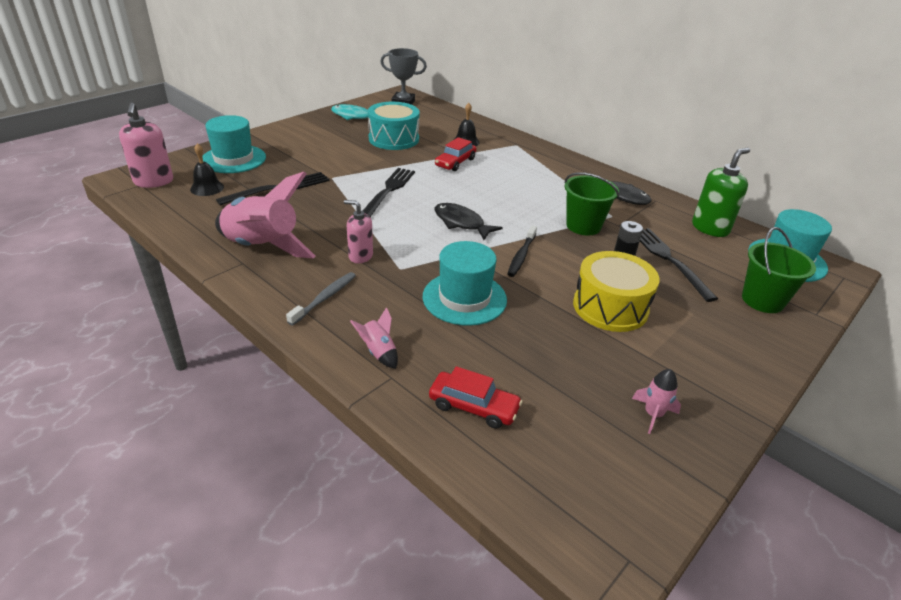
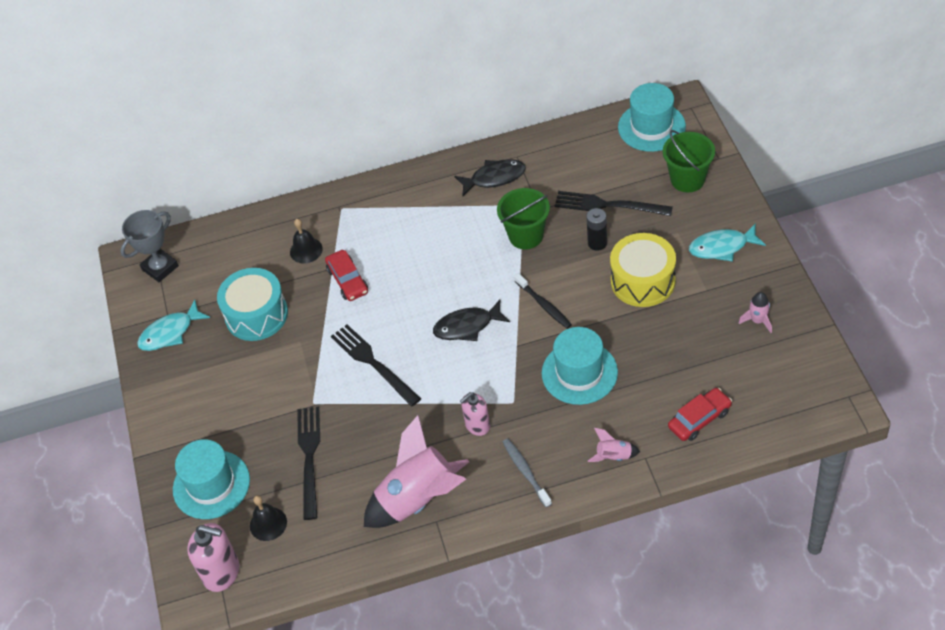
camera: 50 degrees left, 15 degrees up
(710, 228) = (582, 146): green soap dispenser -> none
(715, 351) = (722, 247): none -> turquoise fish

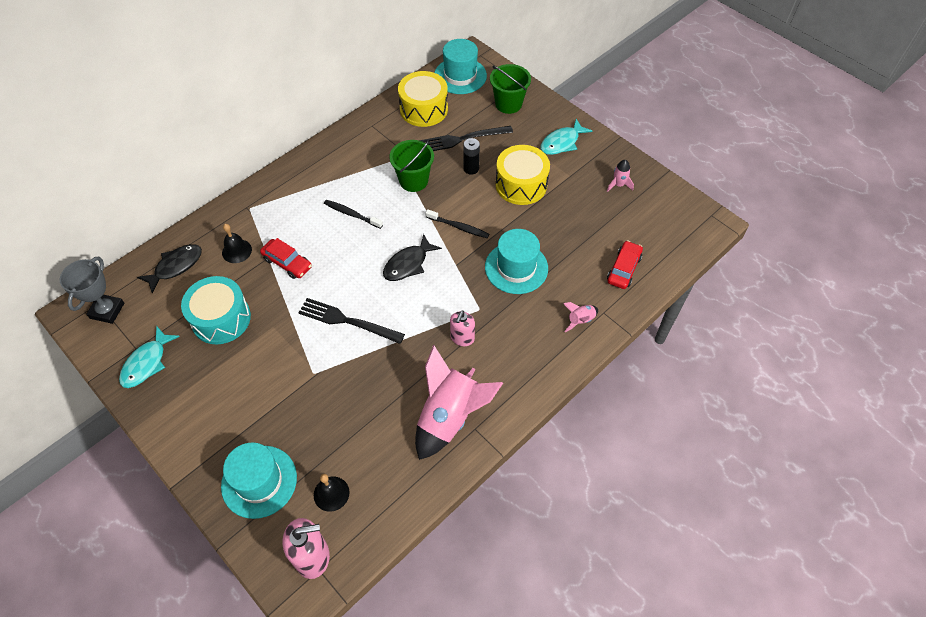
camera: 35 degrees left, 5 degrees up
(309, 457) = (336, 420): black fork -> none
(439, 251) = (351, 214): none -> black toothbrush
(494, 178) = (363, 146): black fish -> black fish (176, 266)
(525, 472) = (522, 359): grey toothbrush -> none
(585, 155) = (424, 109): none -> yellow drum

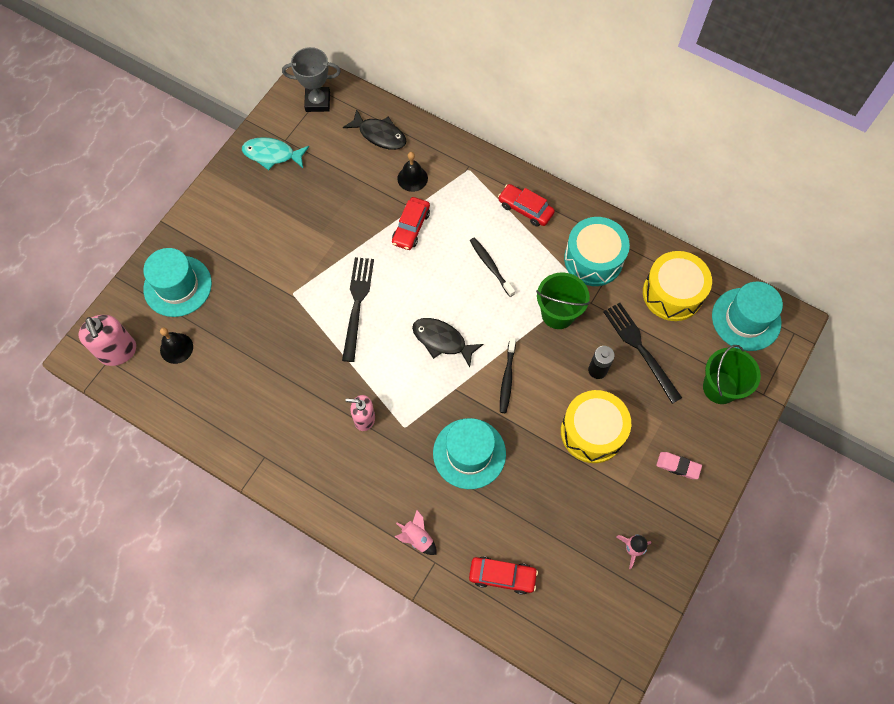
camera: 75 degrees right, 10 degrees up
(221, 319) = (332, 195): turquoise drum -> turquoise drum (593, 259)
(308, 178) = (525, 209): none -> red car
(351, 214) = (490, 266): black toothbrush -> black toothbrush turned 45 degrees counterclockwise
(450, 417) = (272, 430): pink rocket -> none
(562, 143) = (678, 466): turquoise fish -> pink eraser

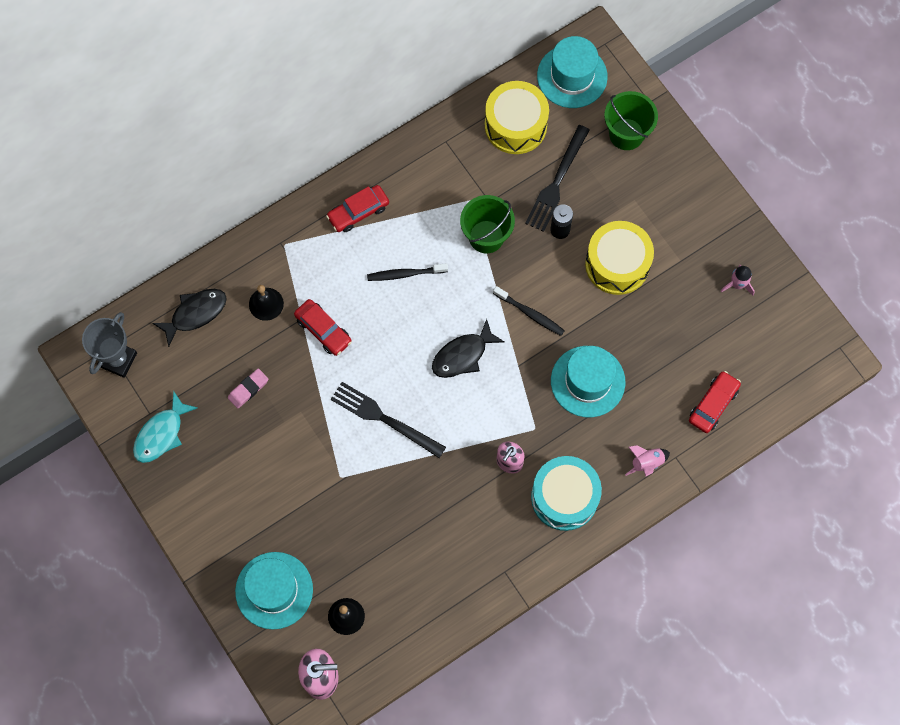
camera: 65 degrees left, 5 degrees up
(593, 259) = (445, 176): turquoise drum -> turquoise drum (564, 497)
(640, 348) = (556, 182): black fork -> black fork turned 60 degrees counterclockwise
(678, 466) = (682, 208): pink eraser -> pink eraser (248, 389)

